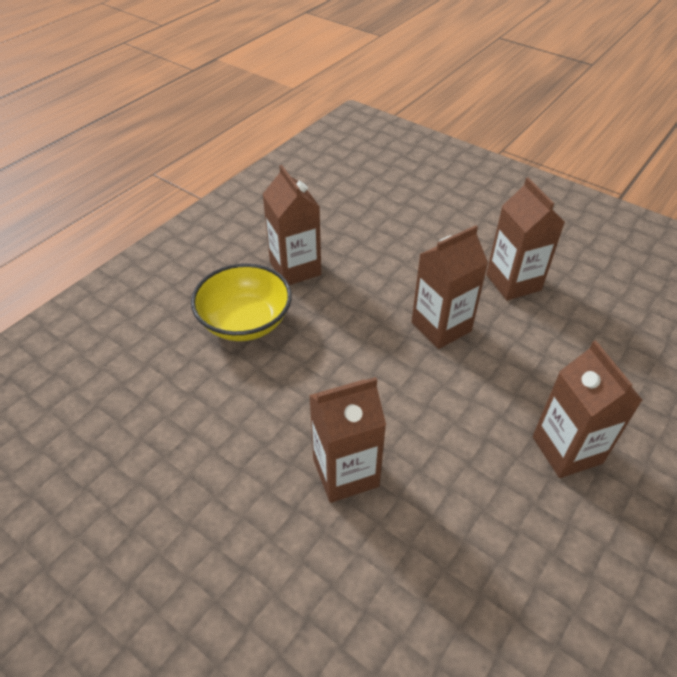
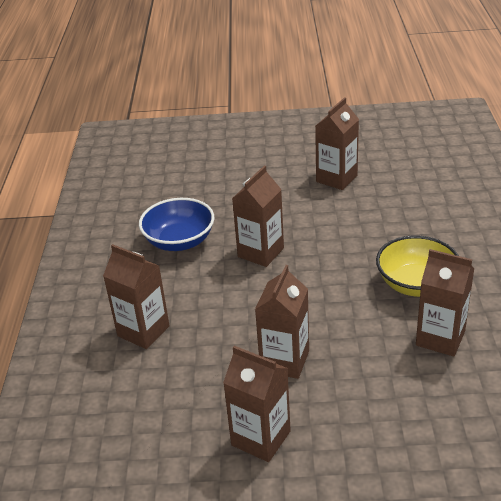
camera: 145 degrees right, 10 degrees down
(107, 540) = (336, 178): none -> brown carton
(433, 581) = (179, 241): none -> blue bowl

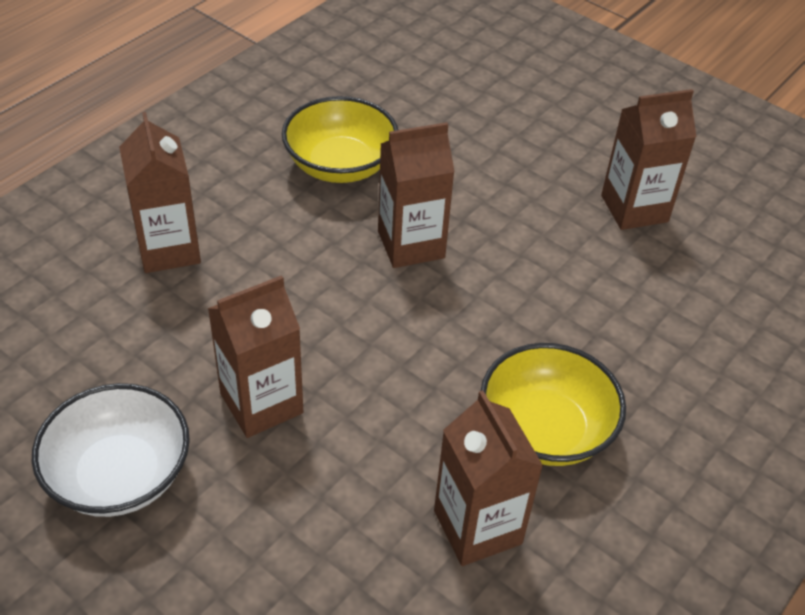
camera: 35 degrees right, 10 degrees up
(179, 241) = (340, 165): blue bowl -> yellow bowl
(261, 438) = (120, 475): brown carton -> white bowl

